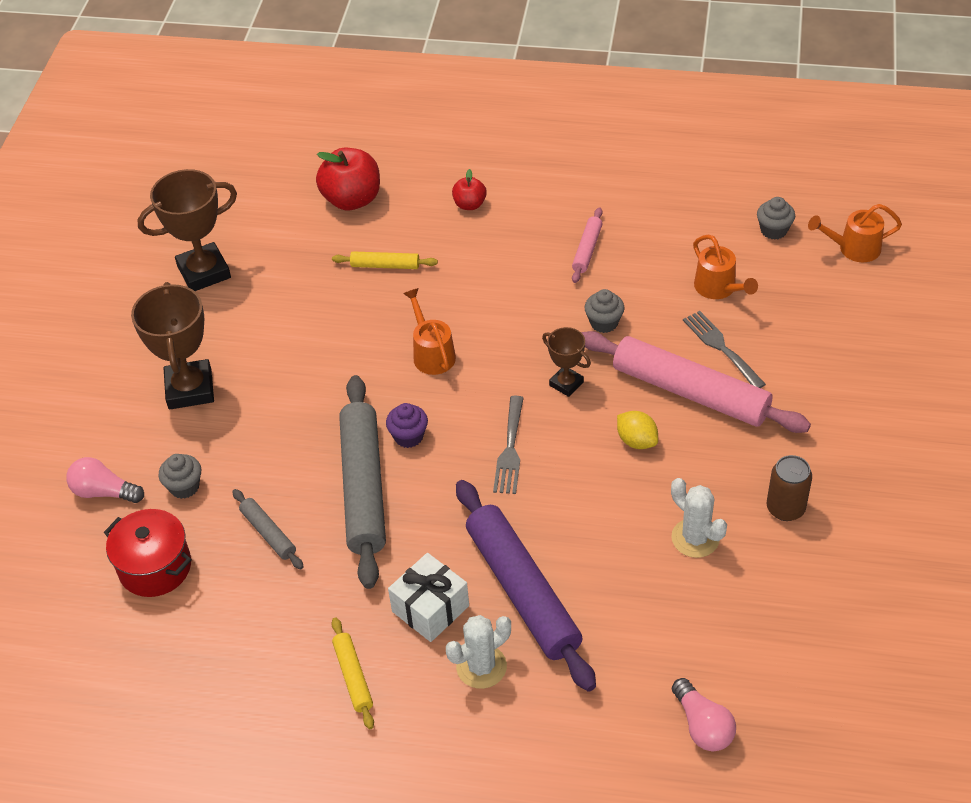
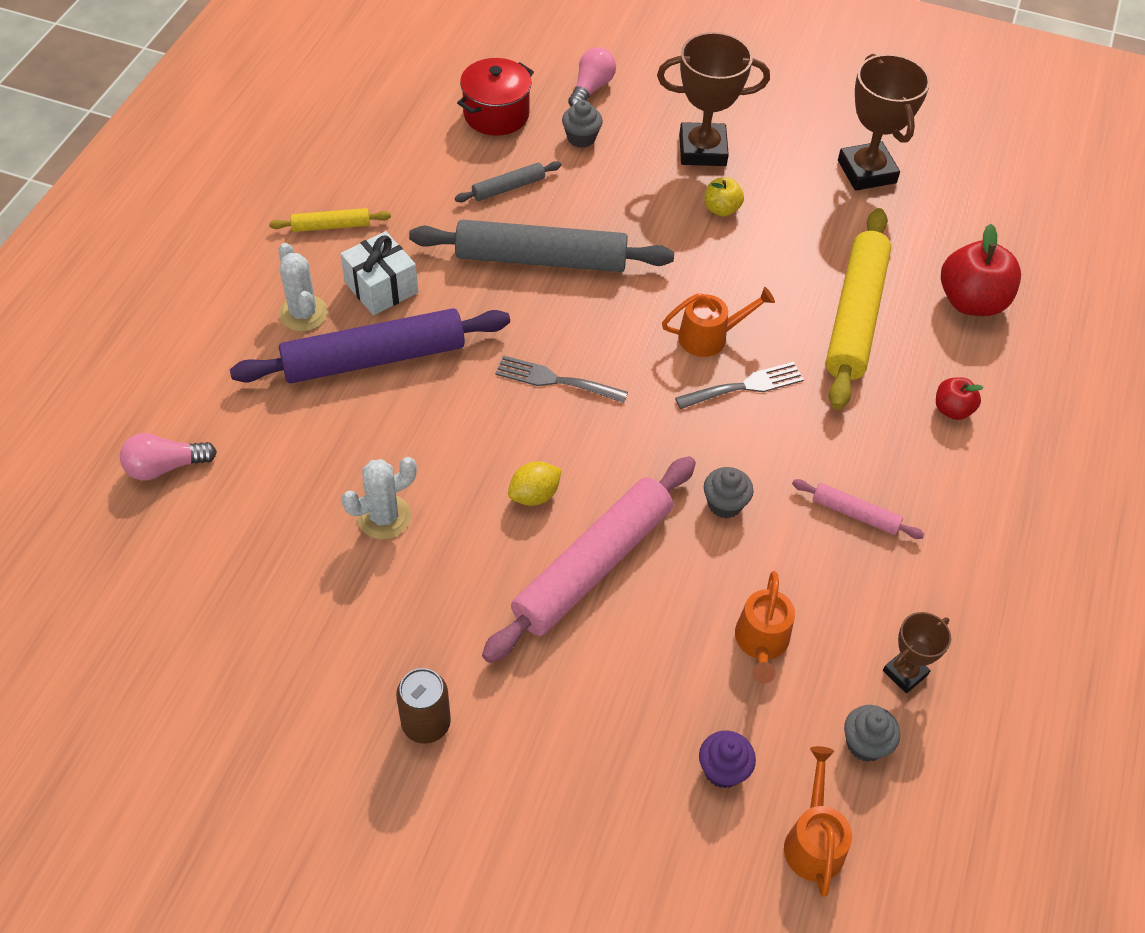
camera: 95 degrees right, 5 degrees up
(271, 365) = (721, 209): none -> yellow apple
(385, 265) = (855, 316): yellow rolling pin -> yellow rolling pin, size x2.16
(408, 436) = (597, 301): purple cupcake -> purple cupcake (723, 770)
(566, 383) = (636, 447): brown trophy -> brown trophy (905, 673)
(719, 289) = (761, 643): orange watering can -> orange watering can turned 60 degrees counterclockwise
(721, 347) = (657, 618): grey fork -> grey fork (745, 386)
(785, 508) = (393, 615): brown can -> brown can (426, 723)

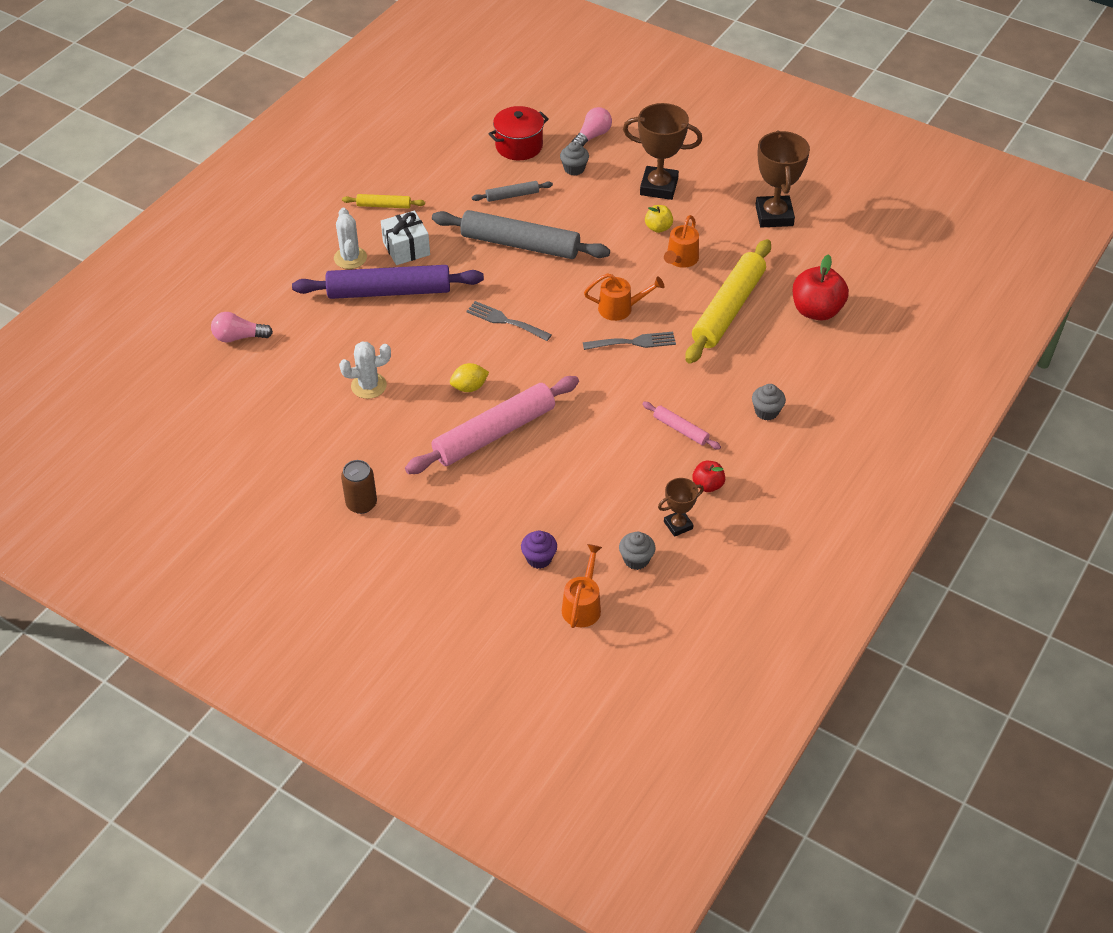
camera: 15 degrees right, 5 degrees down
(724, 504) = (594, 411): grey cupcake -> grey cupcake (766, 412)
(761, 643) = (589, 494): orange watering can -> orange watering can (680, 260)
(952, 410) = (774, 377): red apple -> red apple (707, 485)

